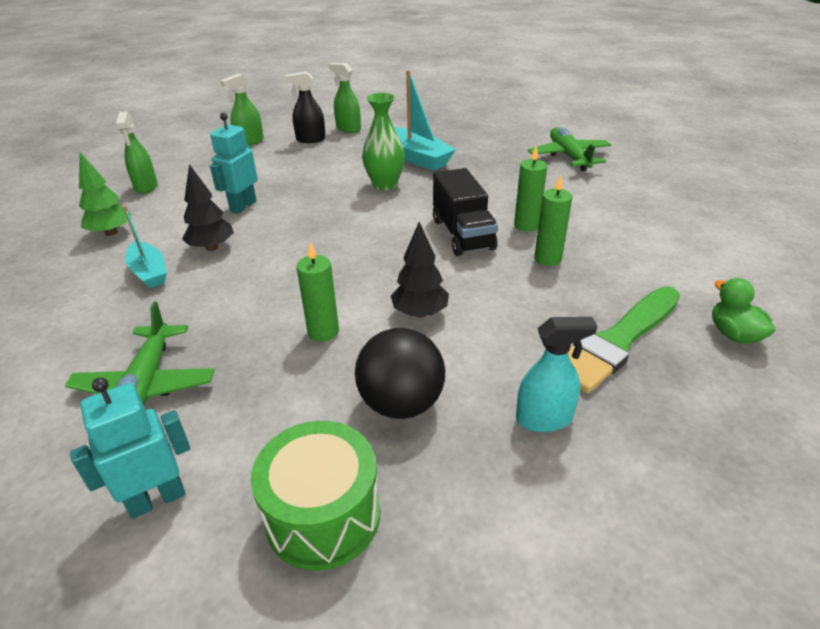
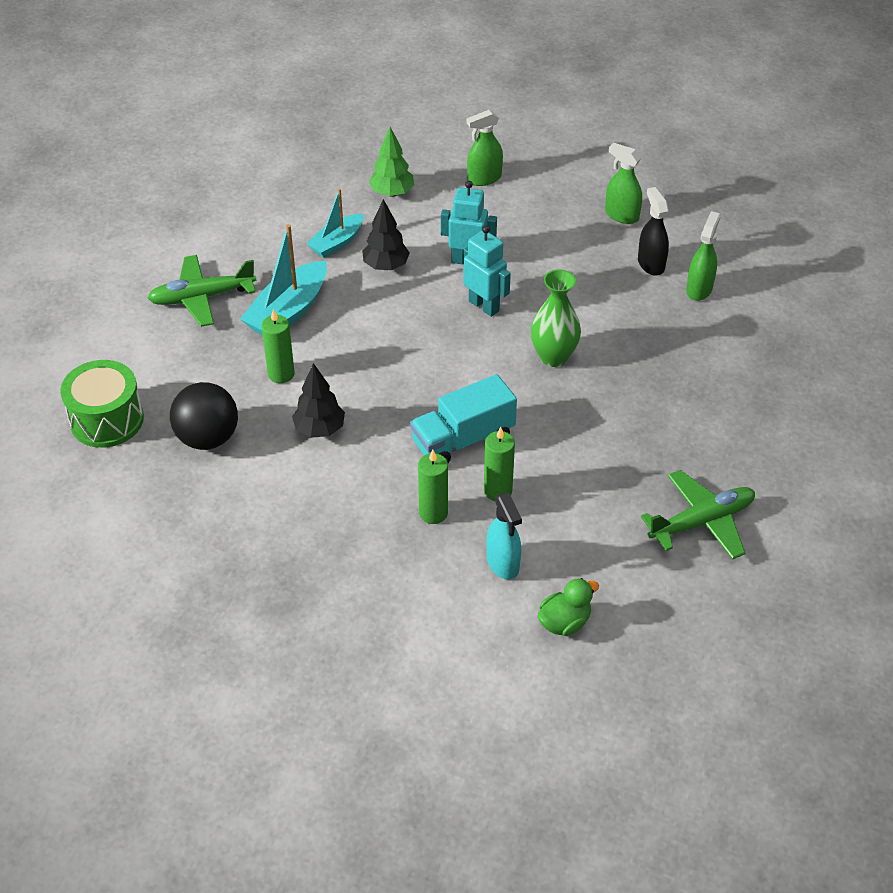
camera: 75 degrees right, 10 degrees up
(157, 499) = (109, 341): turquoise robot -> turquoise robot (484, 306)
(416, 158) = (636, 371): turquoise boat -> turquoise boat (288, 312)
(462, 234) = (463, 440): black truck -> turquoise truck
(544, 419) = (205, 523): turquoise spray bottle -> turquoise spray bottle (503, 563)
(617, 341) = (309, 569): green brush -> none
(734, 334) = (337, 658): green duck -> green duck (564, 622)

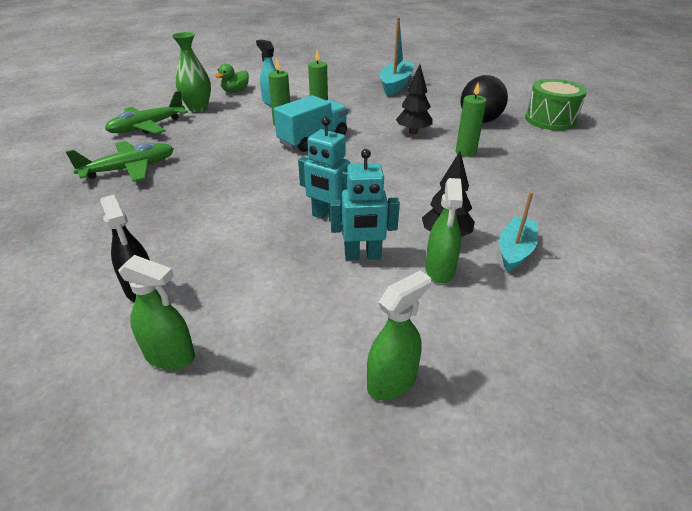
camera: 165 degrees right, 10 degrees down
(202, 297) = (582, 186): green plane -> green plane (130, 169)
(288, 312) = (500, 187): turquoise boat -> turquoise boat (396, 85)
(392, 193) = (506, 326): green tree -> none
(553, 357) = (253, 190): green vase -> green vase (198, 108)
(699, 289) = (89, 270): green spray bottle -> green spray bottle (440, 270)

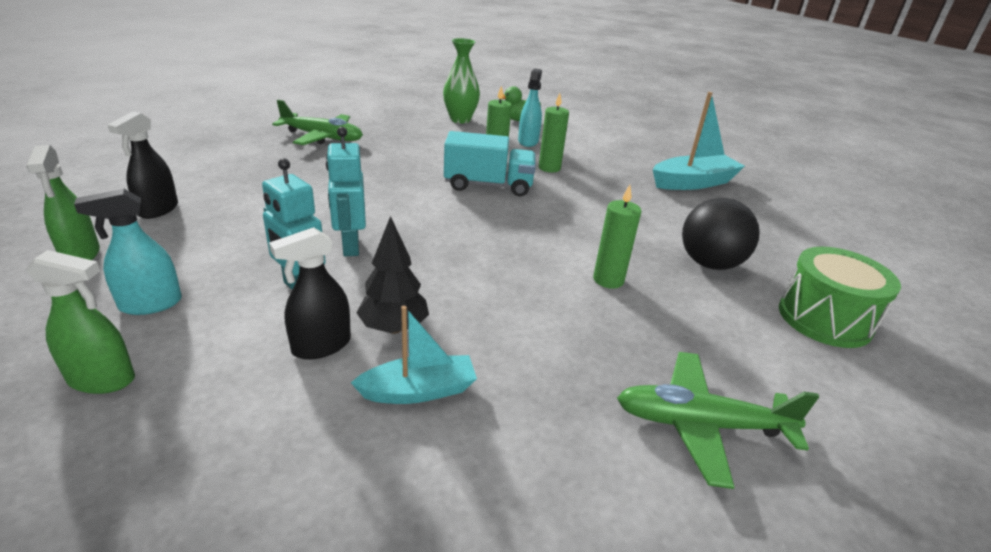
camera: 45 degrees right, 5 degrees down
(147, 127) = (397, 116): green plane -> green plane (700, 425)
(307, 332) = (150, 304): none -> turquoise spray bottle
(413, 132) = (598, 231): black tree -> none
(440, 270) = (321, 346): green spray bottle -> black spray bottle

